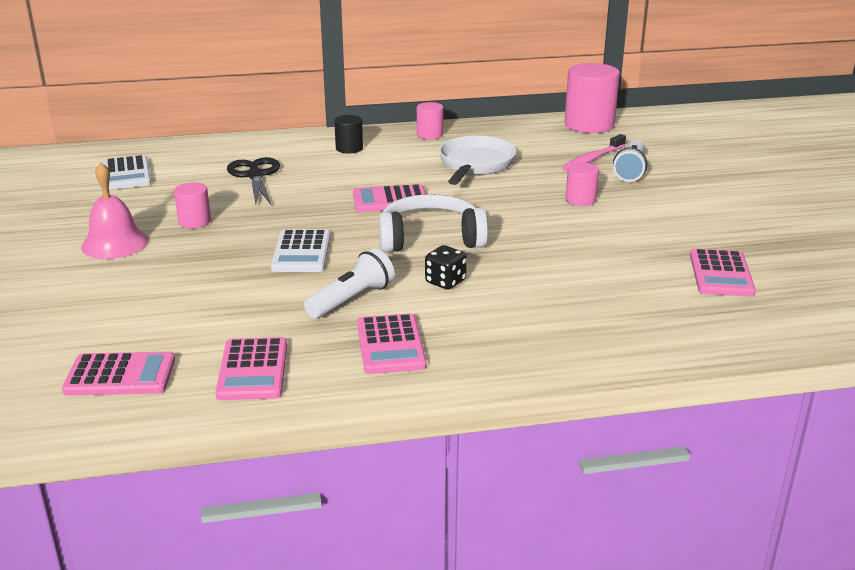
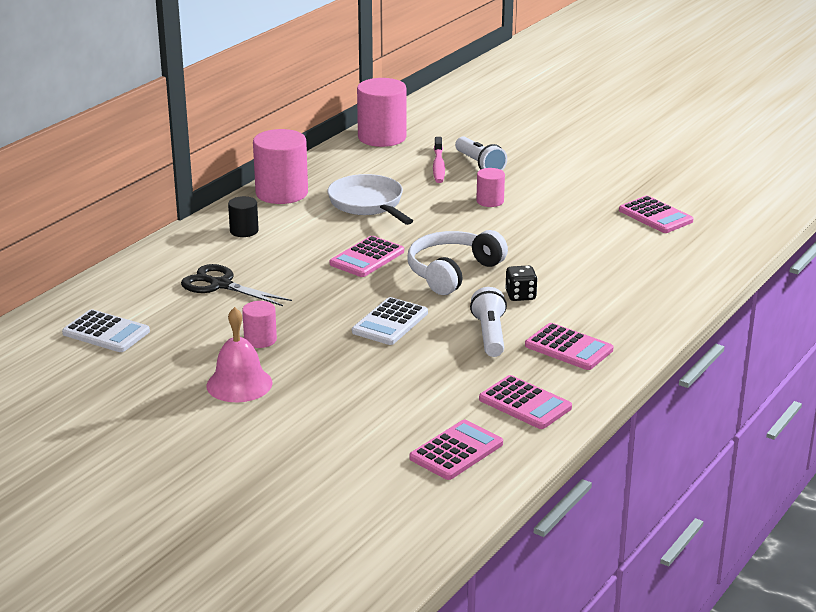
camera: 45 degrees left, 0 degrees up
(301, 252) = (390, 322): white calculator -> white calculator turned 75 degrees clockwise
(429, 134) = (281, 193): pink cylinder -> pink cylinder, size x1.93

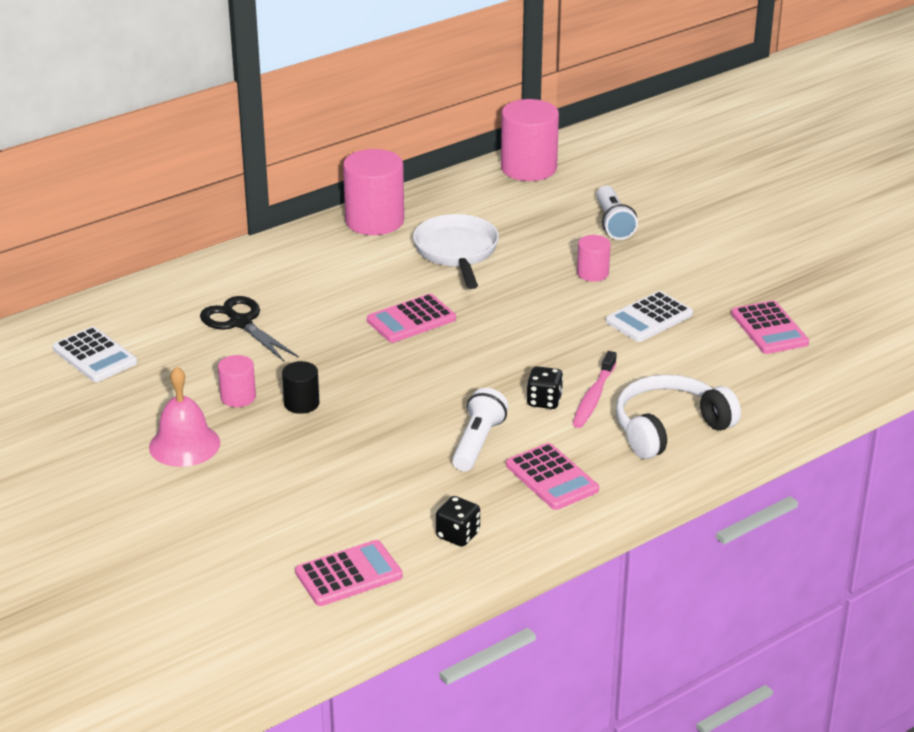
camera: 20 degrees right, 5 degrees up
(244, 231) = (305, 261): black cylinder -> black cylinder (301, 403)
(390, 322) = (383, 405): white calculator -> white calculator (649, 318)
(438, 166) = (566, 216): pink toothbrush -> pink toothbrush (593, 397)
(452, 272) = (490, 356): white headphones -> white headphones (669, 428)
(525, 403) = (458, 535): pink calculator -> black dice

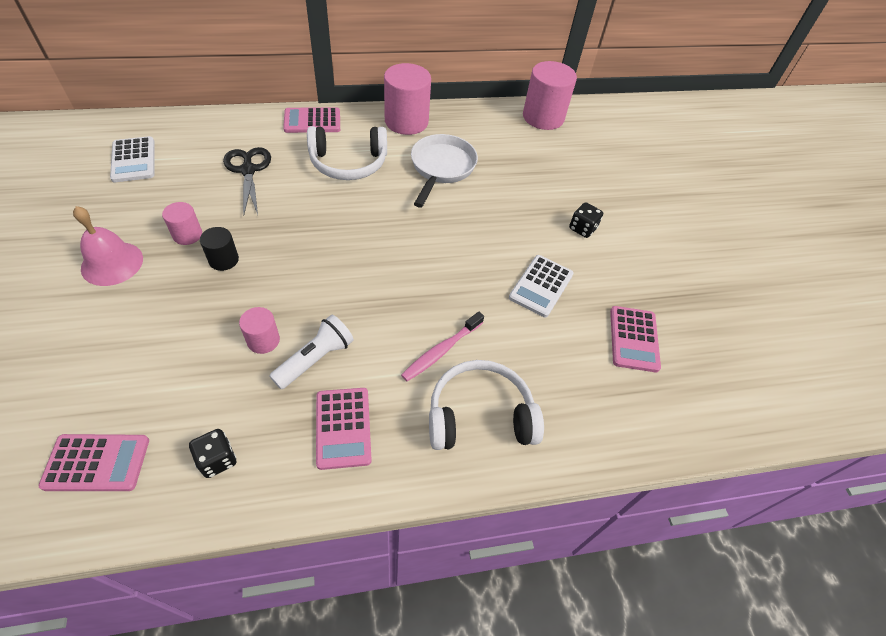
camera: 20 degrees right, 20 degrees up
(348, 280) = (348, 163): none -> white headphones
(411, 320) = (363, 214): pink calculator -> pink calculator (312, 121)
(544, 401) = (399, 337): black dice -> black dice (582, 228)
(592, 273) = (526, 225): pink cylinder -> pink cylinder (263, 340)
(613, 223) = (572, 185): white flashlight -> none
(649, 318) = (541, 286): white calculator -> white calculator turned 45 degrees counterclockwise

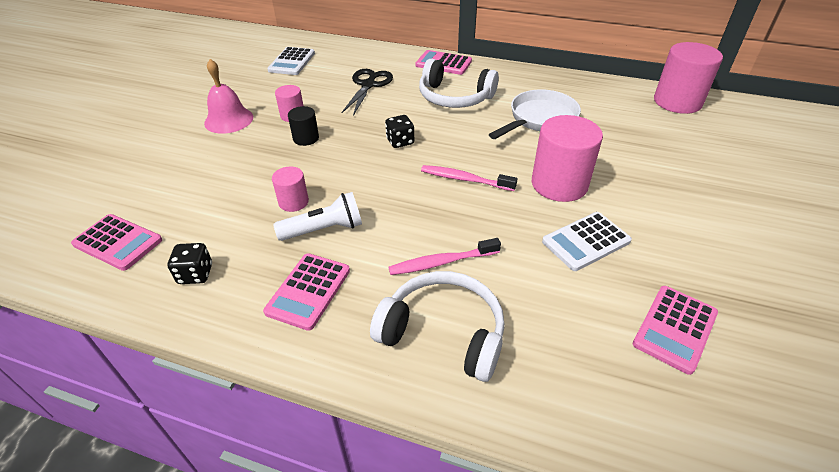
camera: 35 degrees right, 10 degrees down
(406, 121) = (528, 79): pink cylinder -> pink cylinder (559, 184)
(412, 257) = (464, 179): none -> pink toothbrush
(582, 228) = (668, 205): black dice -> black dice (400, 141)

